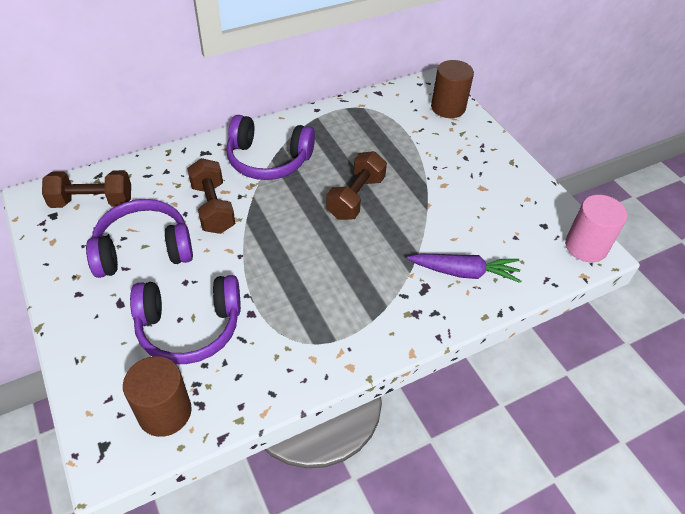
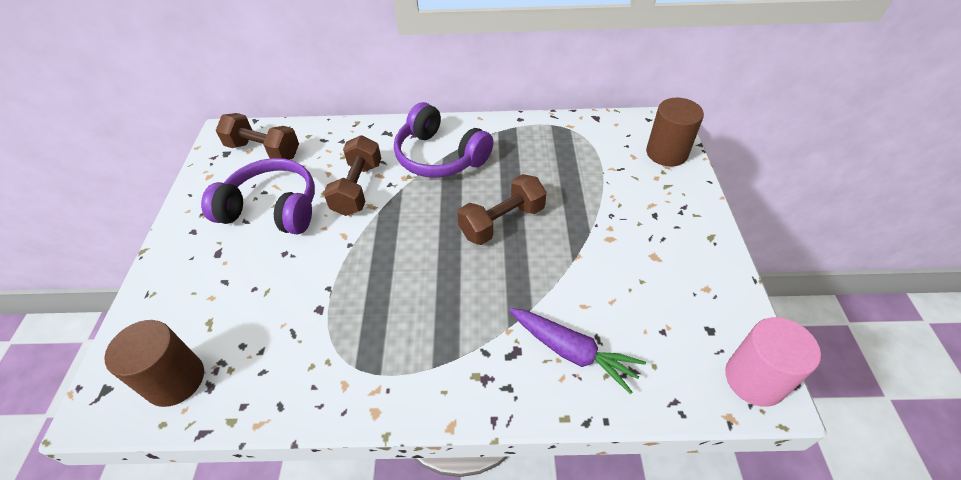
camera: 30 degrees right, 0 degrees up
(189, 327) = (256, 300): purple headphones -> none

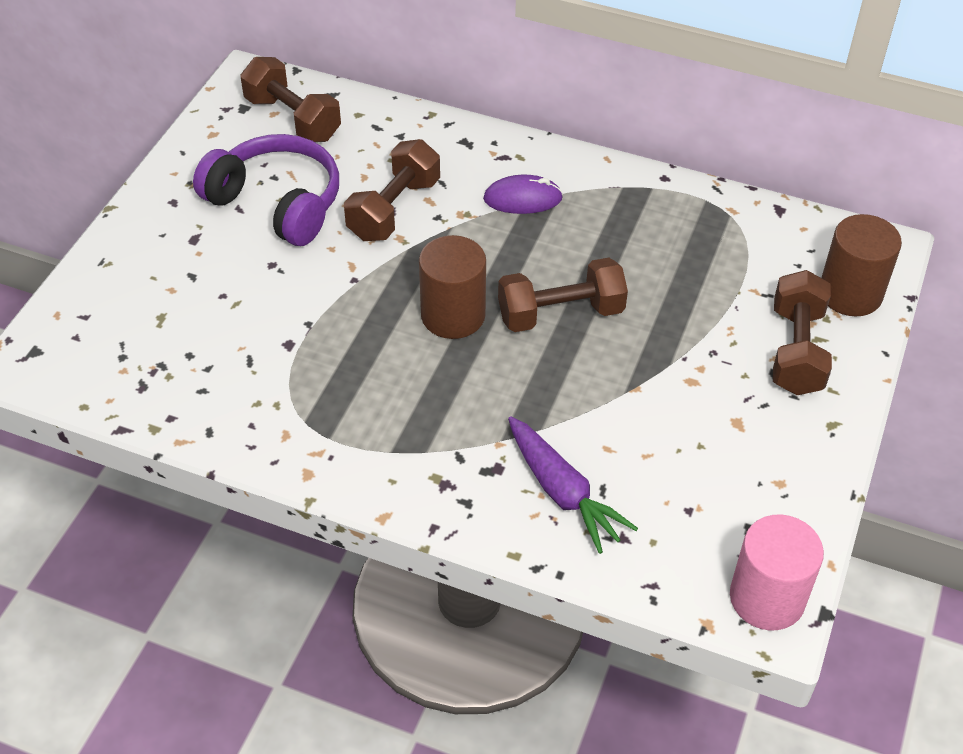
camera: 20 degrees right, 0 degrees up
(175, 380) = (108, 366): brown cylinder -> brown cylinder (453, 315)
(440, 156) = (522, 199): purple headphones -> purple mouse
(659, 197) = (796, 351): none -> brown dumbbell

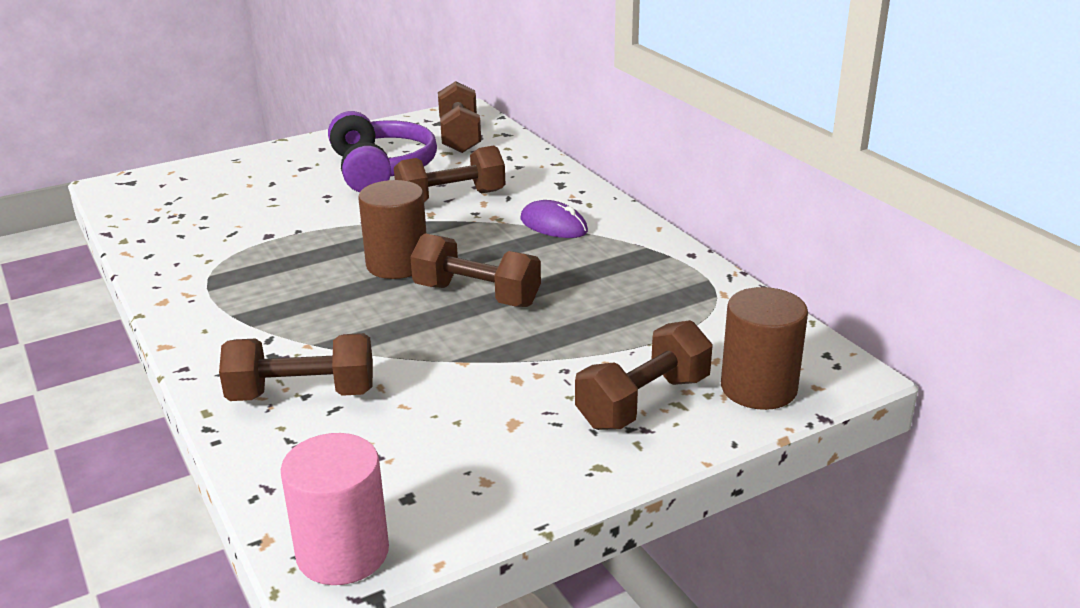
camera: 40 degrees right, 20 degrees down
(562, 492) = (302, 394): purple carrot -> brown dumbbell

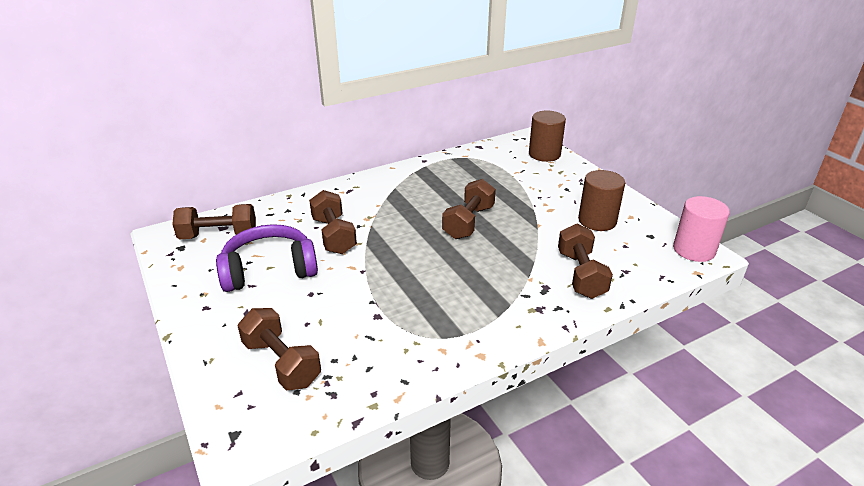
camera: 90 degrees left, 5 degrees up
(397, 264) = (429, 252): brown cylinder -> brown cylinder (597, 221)
(553, 225) = (383, 198): purple mouse -> none
(643, 402) = (561, 179): brown dumbbell -> brown dumbbell (282, 363)

